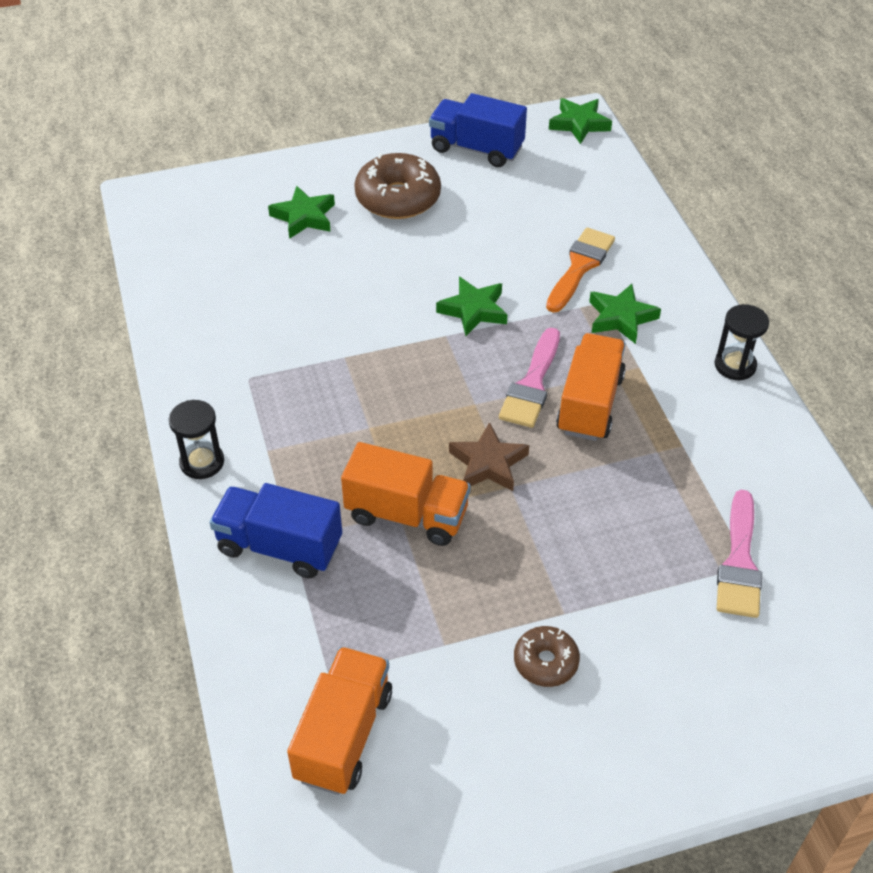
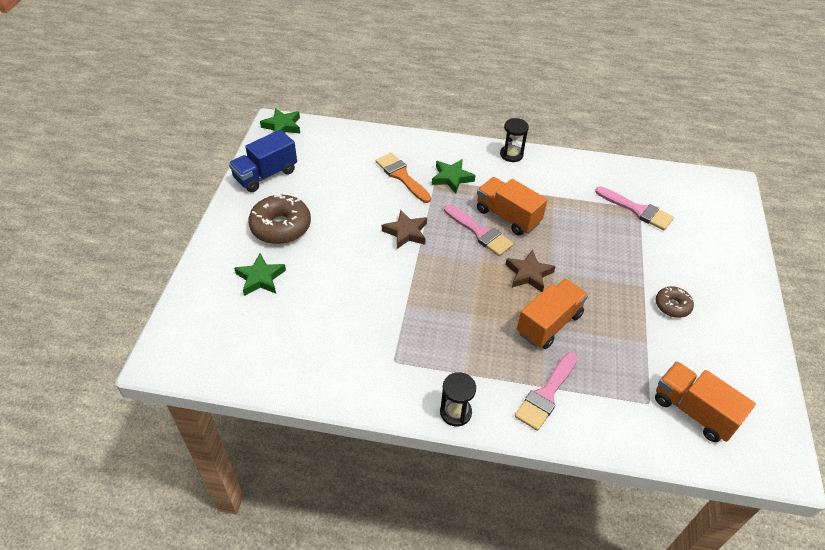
camera: 65 degrees left, 0 degrees up
(279, 546) = (546, 394): blue truck -> pink brush
(473, 310) = (406, 232): green star -> brown star

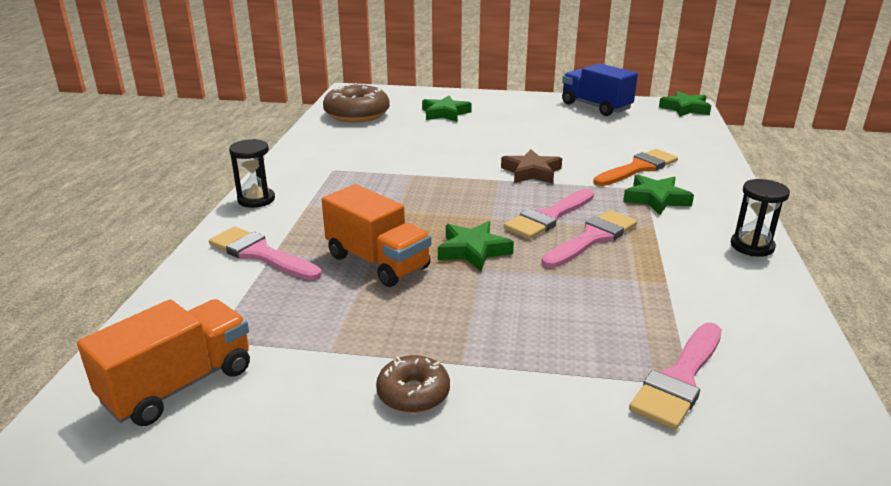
camera: 90 degrees right, 20 degrees down
(281, 226) = (519, 116): brown donut -> brown donut (357, 114)
(507, 216) = (592, 238): orange truck -> pink brush
(528, 274) = (473, 250): brown star -> green star

